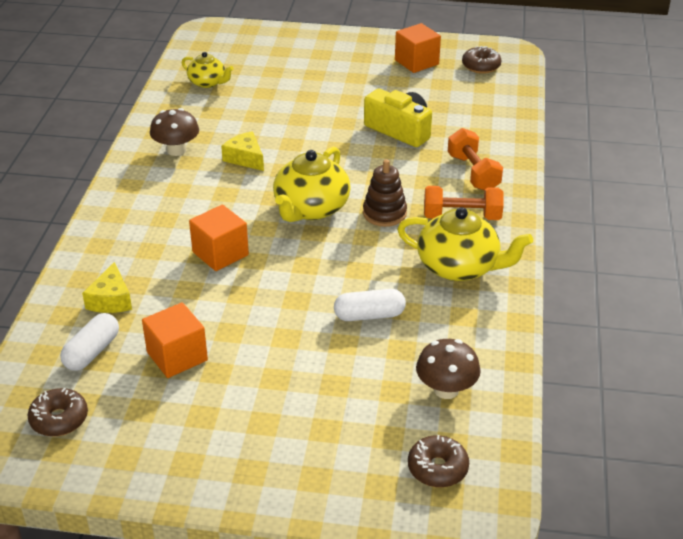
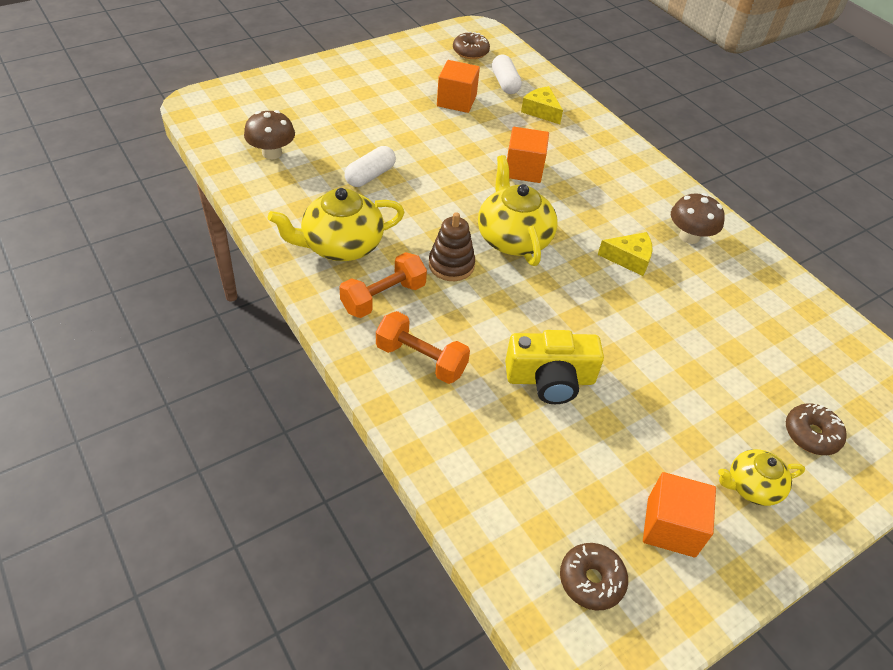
camera: 135 degrees right, 10 degrees up
(208, 83) = (799, 331): yellow teapot -> yellow teapot (751, 486)
(437, 468) = (241, 111): brown donut -> brown donut (811, 434)

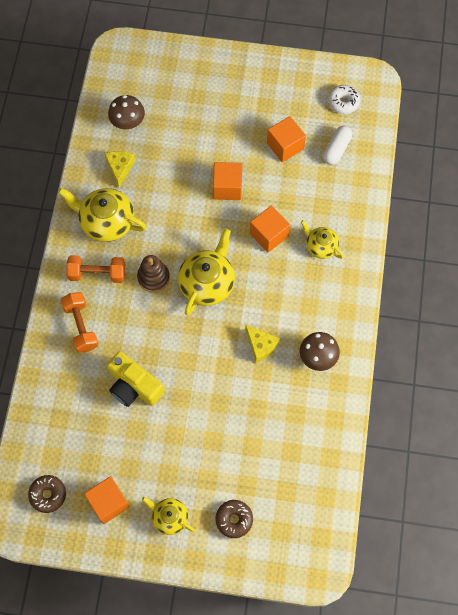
camera: 45 degrees right, 20 degrees up
(370, 176) = (169, 178): white capsule -> none
(439, 154) = (227, 187): none -> orange cube
(470, 52) = (343, 102): brown donut -> white donut
(541, 111) = (334, 192): yellow cheese -> yellow cheese (120, 168)
(580, 154) = (321, 246): none -> yellow teapot

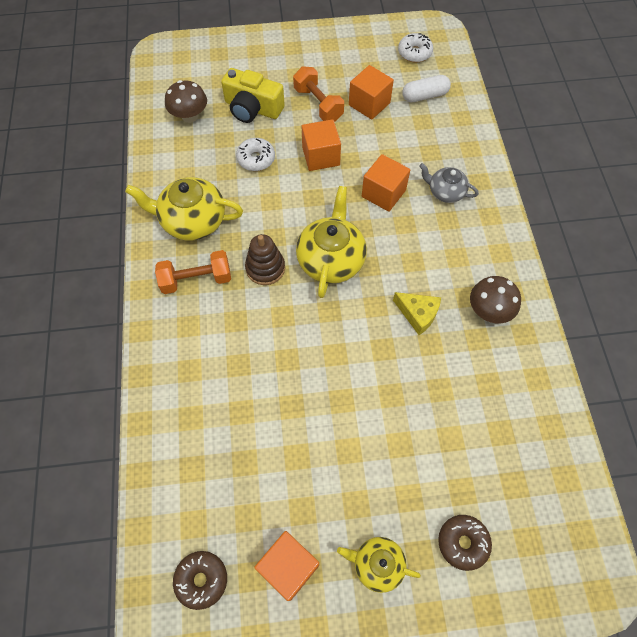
camera: 15 degrees left, 5 degrees down
(81, 326) = (192, 345): orange dumbbell -> orange dumbbell (318, 104)
(120, 168) = (193, 162): yellow cheese -> none
(133, 386) = (278, 401): yellow camera -> yellow camera (252, 108)
(172, 177) = (256, 159): none -> white donut
(321, 246) = (445, 192): yellow teapot -> grey teapot
(336, 149) = (425, 96): white capsule -> white capsule turned 60 degrees clockwise

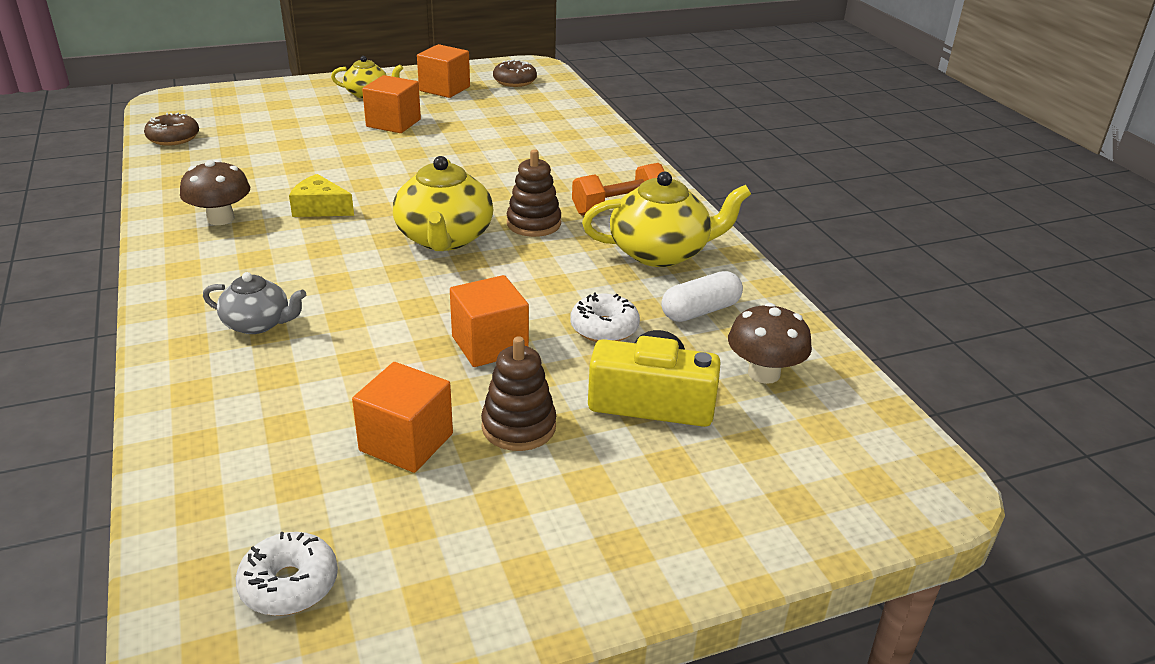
camera: 165 degrees right, 30 degrees down
(318, 104) = (518, 427): orange dumbbell -> brown stacking toy
(383, 193) = (369, 310): orange cube -> orange cube (393, 123)
(425, 96) = (274, 476): white capsule -> white capsule (700, 311)
(462, 543) = (289, 105): brown donut -> brown donut (173, 138)

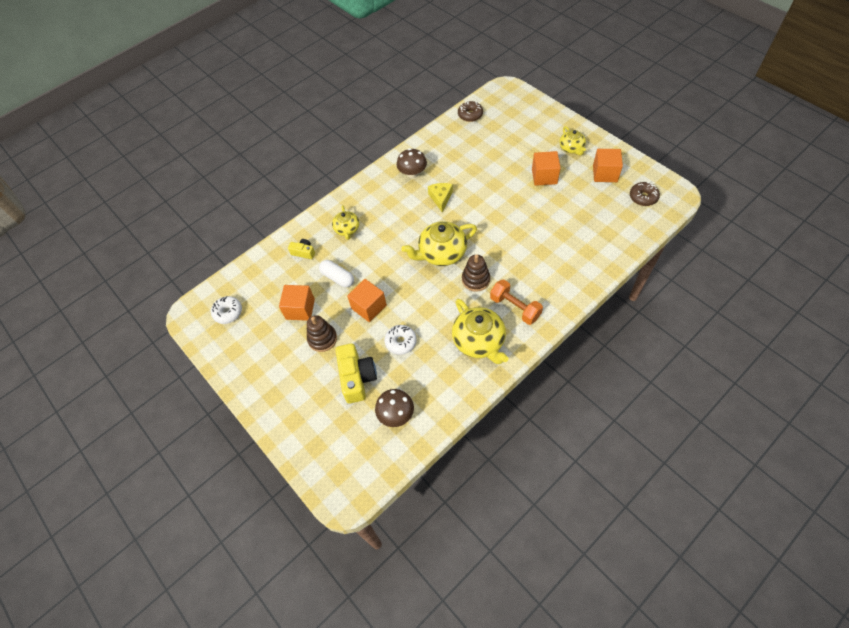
camera: 75 degrees right, 25 degrees up
(245, 399) = (303, 252): none -> yellow camera
(258, 324) = (347, 229): grey teapot -> yellow teapot
(700, 311) = (434, 375): white capsule -> white capsule (338, 278)

